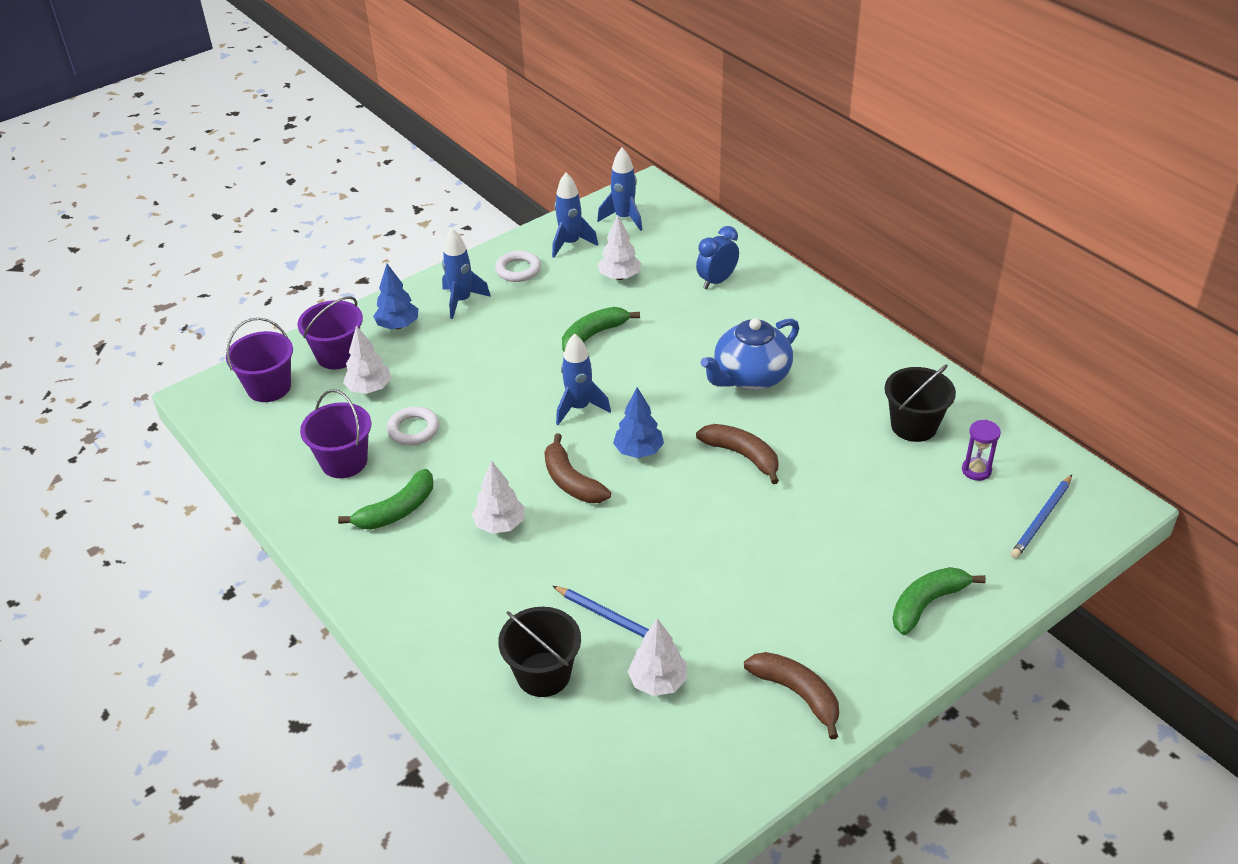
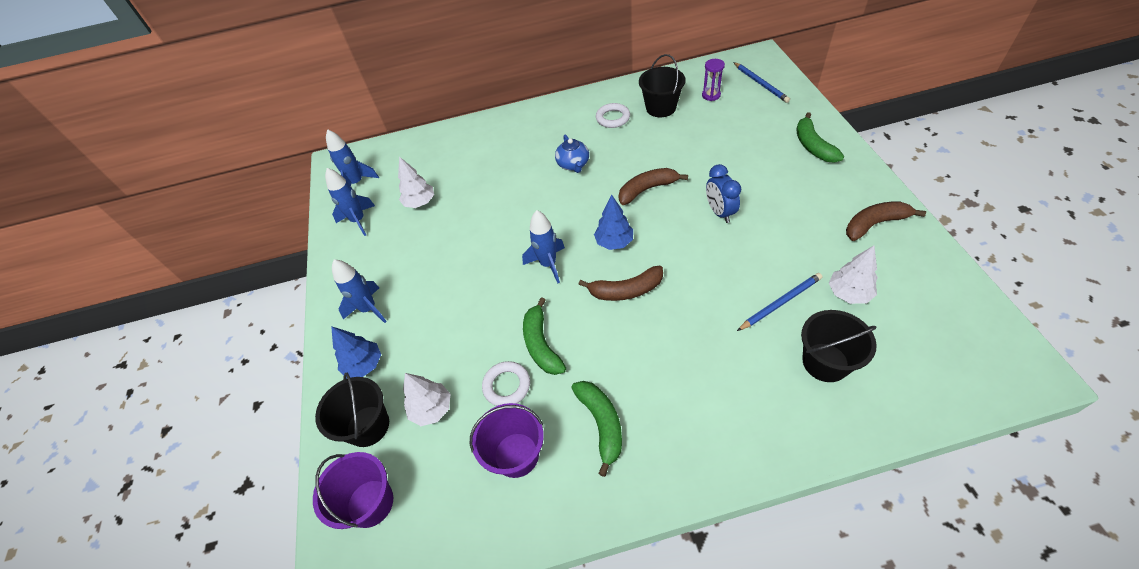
camera: 60 degrees left, 10 degrees up
(338, 355) = (368, 426): purple bucket -> black bucket
(500, 525) = (652, 350): white tree -> none
(518, 270) = (362, 261): white ring -> white ring (613, 118)
(593, 335) = (474, 235): green banana -> green banana (541, 344)
(717, 281) = (466, 154): blue clock -> blue clock (719, 212)
(750, 377) = (573, 164): blue teapot -> blue teapot, size x0.60

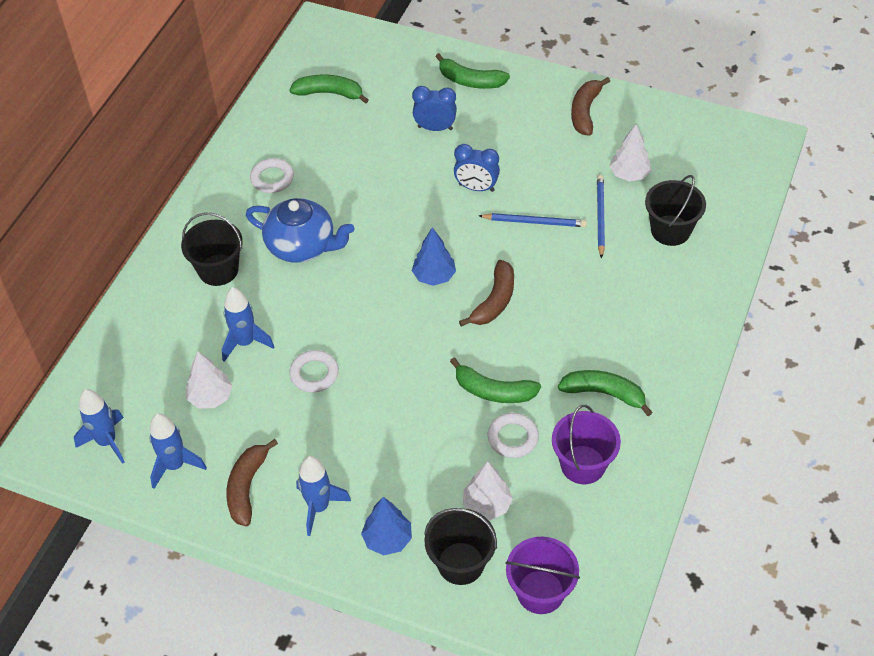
camera: 60 degrees left, 0 degrees up
(475, 236) = (314, 374): none -> white ring
(548, 264) = (410, 337): blue rocket -> blue rocket (245, 343)
(573, 164) = (302, 246): blue teapot -> blue teapot, size x1.66
(647, 189) = (397, 215): brown banana -> brown banana (247, 487)
(661, 108) = (302, 136): black bucket -> black bucket (218, 270)
(711, 95) = (329, 93): purple hourglass -> green banana
(746, 157) = (435, 128): none -> blue clock
(760, 83) = (356, 53): blue pencil -> blue pencil (534, 222)

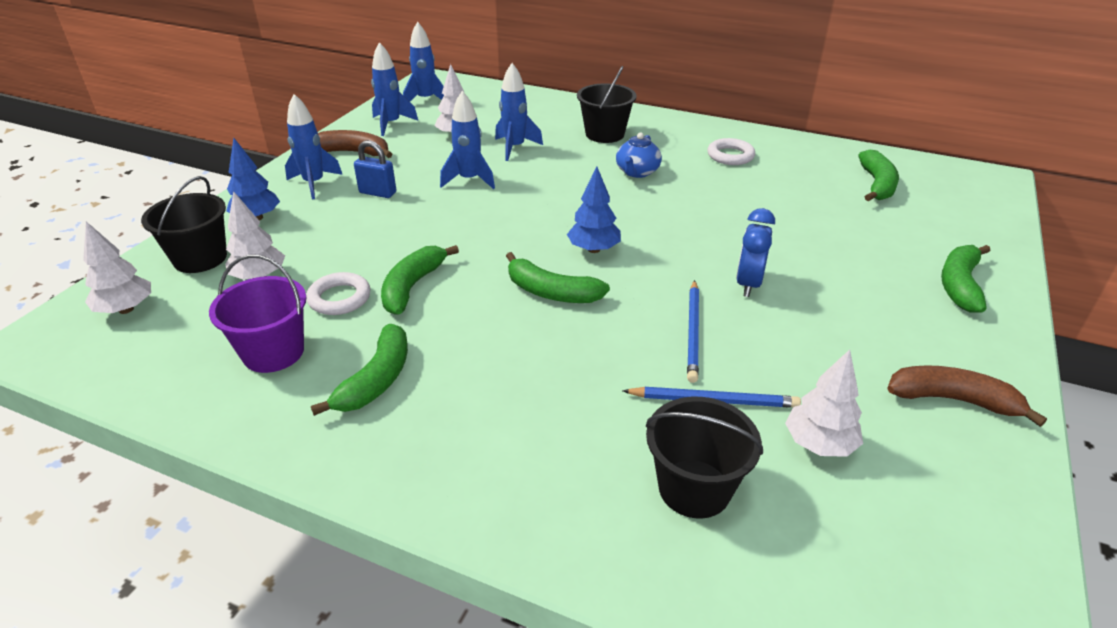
camera: 90 degrees right, 15 degrees down
(302, 246) = (637, 172): blue teapot -> blue teapot, size x0.60
(314, 374) = (469, 180): white ring -> blue rocket
(338, 446) = (378, 193): none -> blue padlock
(435, 128) = (849, 254): blue clock -> none
(494, 301) = (551, 292): brown banana -> green banana
(540, 592) = (126, 309): purple bucket -> white tree

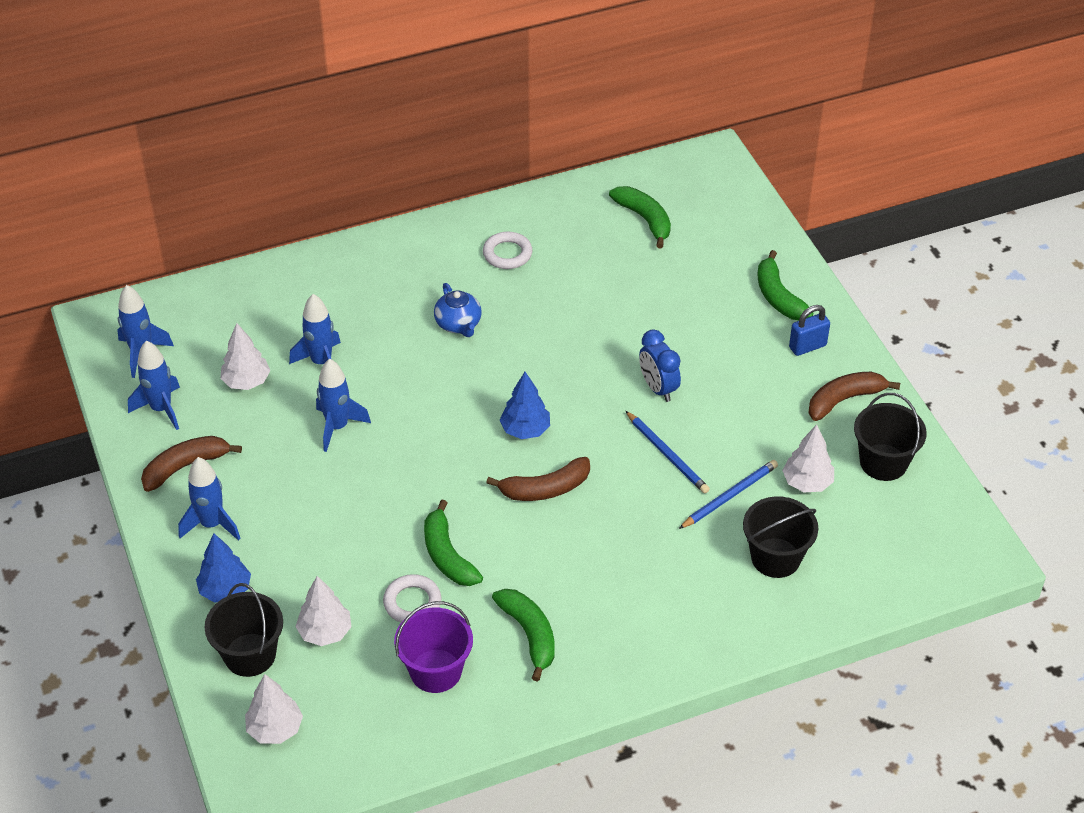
camera: 45 degrees left, 10 degrees up
(378, 193) = (283, 494): blue padlock -> blue padlock (807, 346)
(551, 292) = (545, 489): green banana -> brown banana
(604, 134) = (375, 293): black bucket -> black bucket (883, 462)

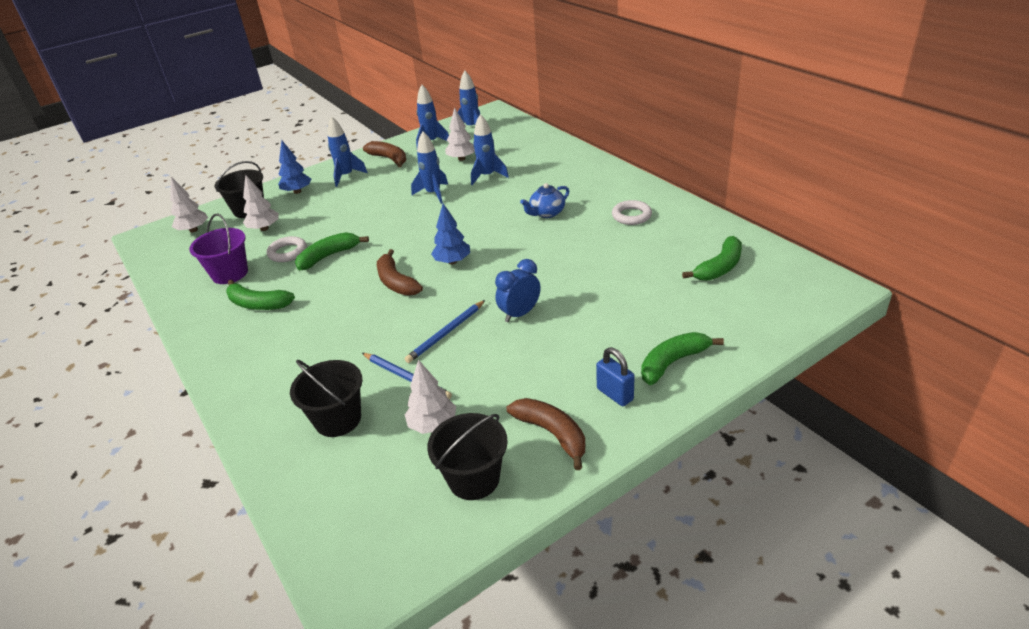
camera: 80 degrees right, 10 degrees down
(529, 634) = (258, 304): green banana -> green banana turned 60 degrees clockwise

